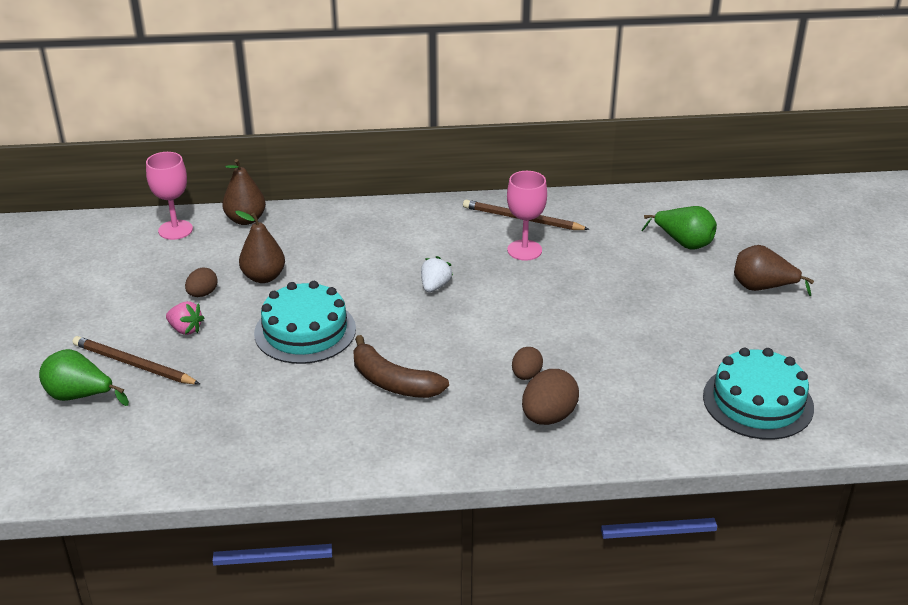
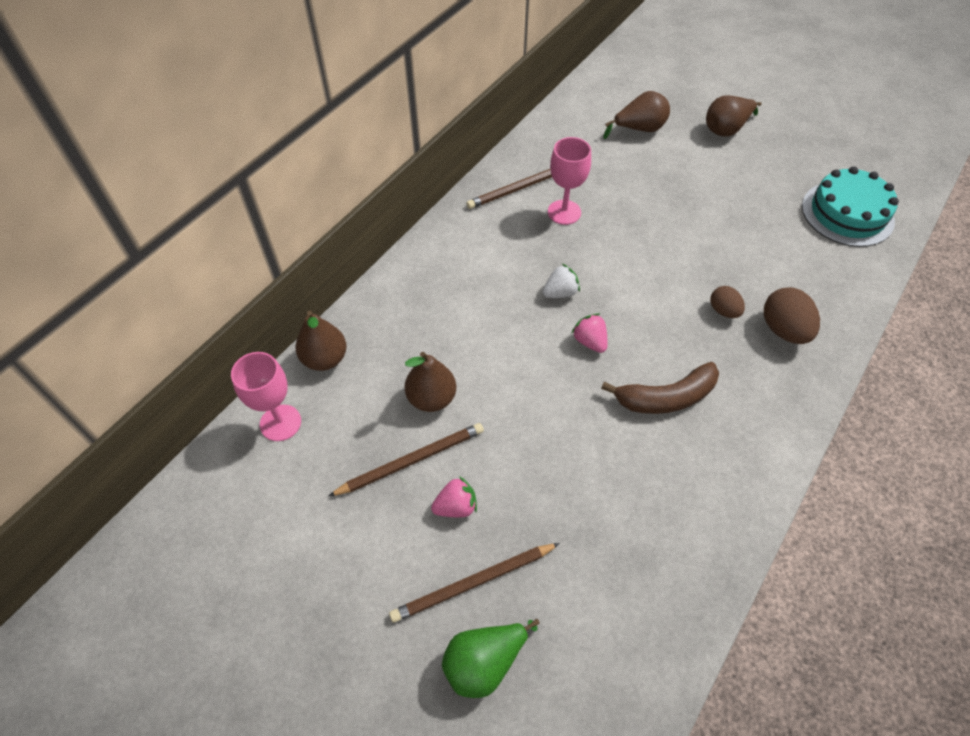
camera: 50 degrees left, 20 degrees up
(202, 294) = (411, 460): brown egg -> brown pencil
(305, 331) = (542, 415): turquoise cake -> none
(403, 321) = (590, 341): none -> pink strawberry
(435, 286) = (560, 293): white strawberry -> white strawberry turned 90 degrees clockwise
(683, 243) = (639, 129): green pear -> brown pear

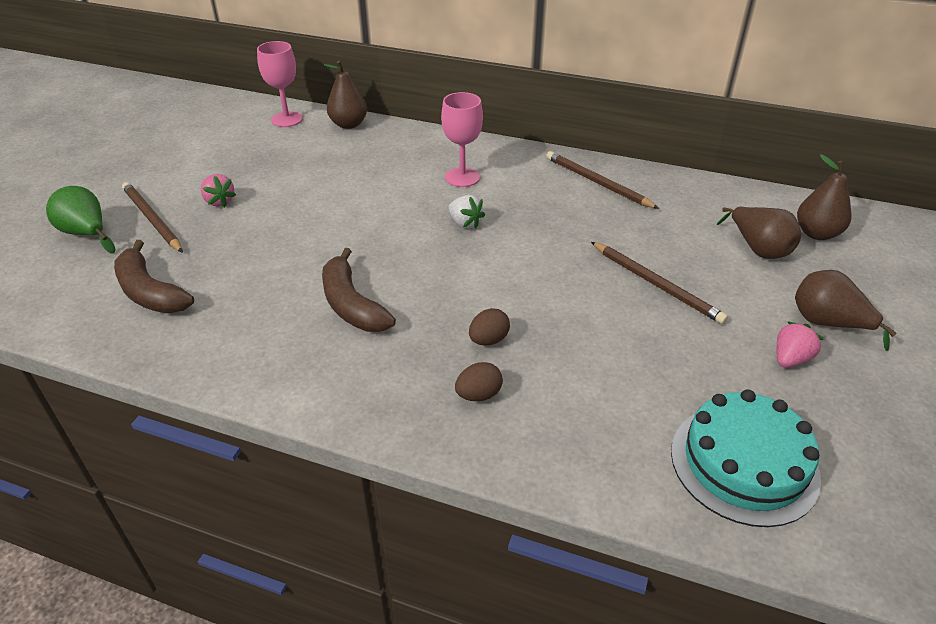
camera: 75 degrees right, 15 degrees down
(411, 460) = (260, 175): brown pencil -> brown pencil (656, 284)
(431, 398) = (321, 175): brown pear -> brown pear (816, 233)
(564, 212) = (578, 212): pink goblet -> pink goblet (462, 177)
(590, 341) = (409, 248): pink strawberry -> pink strawberry (790, 359)
(617, 578) = (150, 292): none -> brown banana
(783, 330) = (478, 395): brown egg -> brown egg, size x0.61

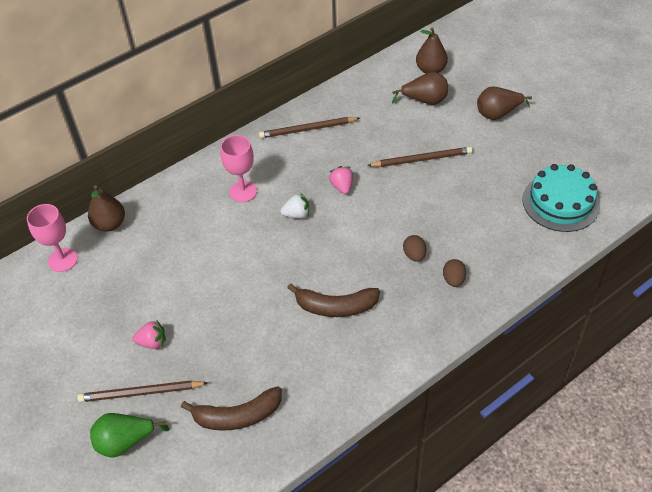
camera: 55 degrees left, 10 degrees up
(790, 359) = (511, 143): pink strawberry -> pink strawberry (342, 187)

